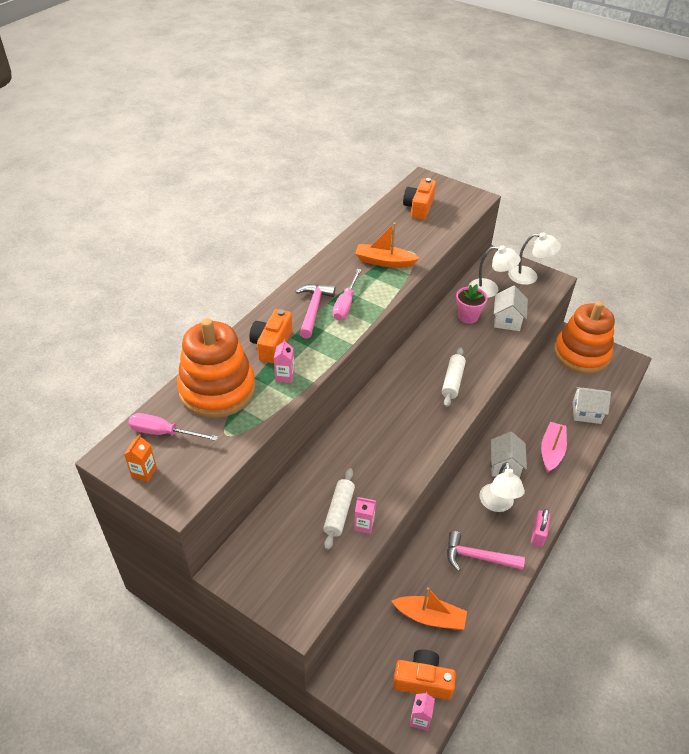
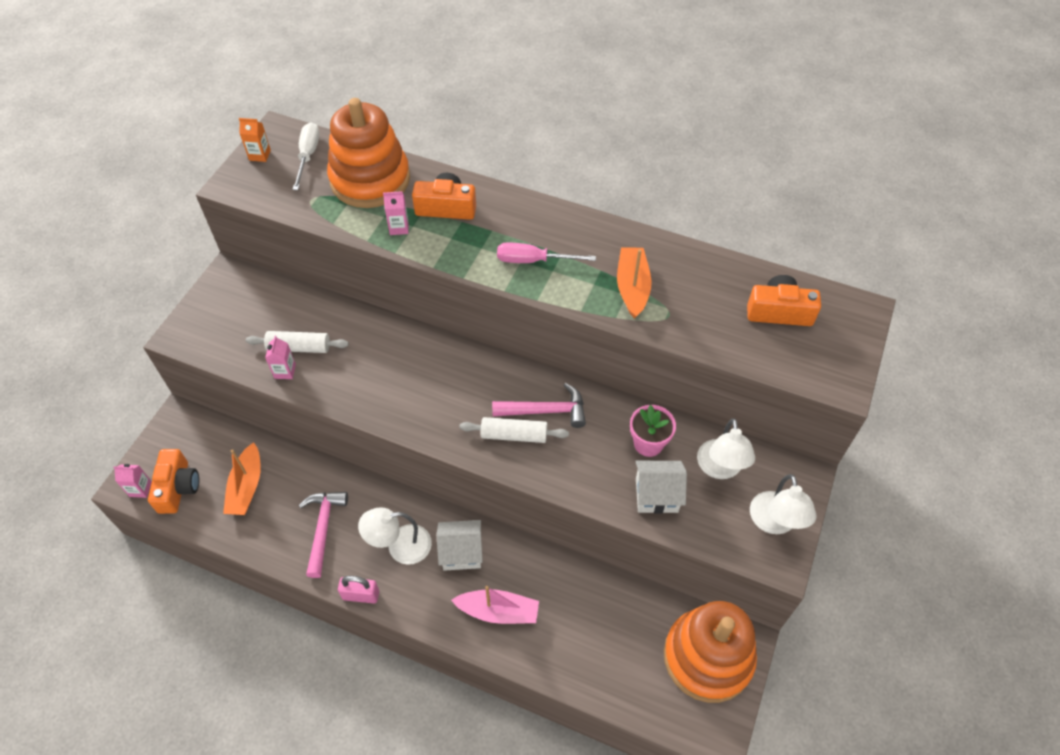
camera: 80 degrees right, 10 degrees up
(163, 433) = (308, 156): pink screwdriver -> white screwdriver
(313, 309) = (515, 232): pink hammer -> pink hammer (545, 411)
(586, 412) = (582, 661): white house -> none

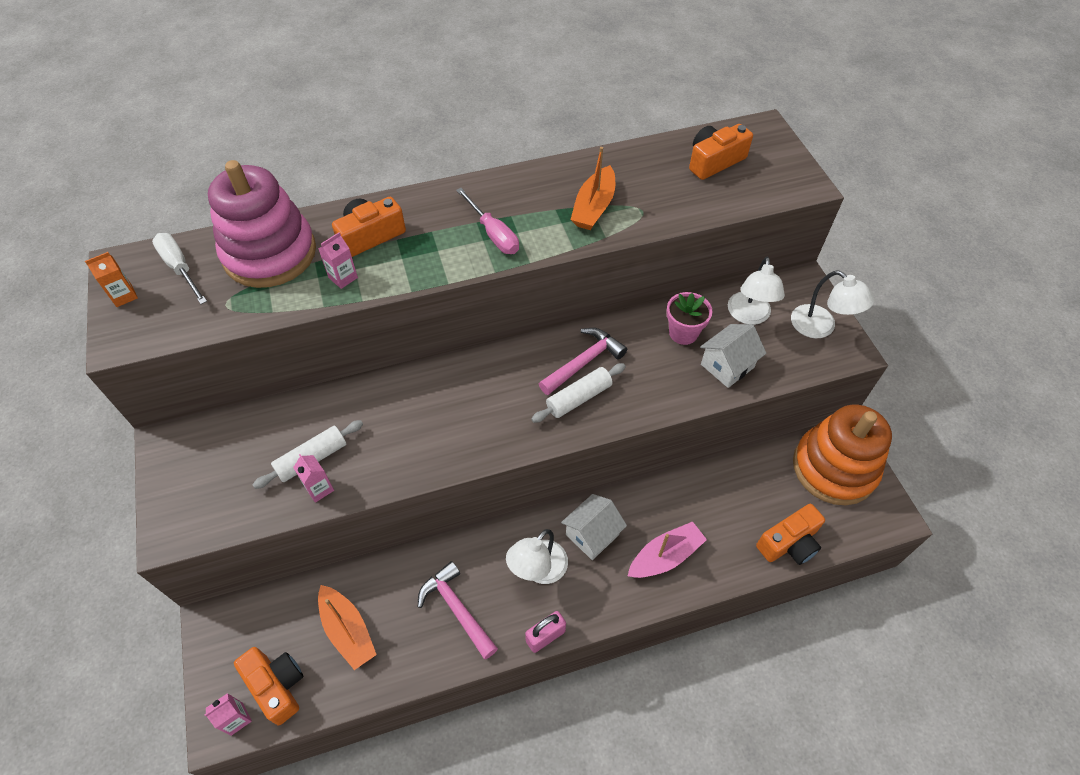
camera: 40 degrees left, 0 degrees up
(370, 180) = (270, 253): orange stacking toy -> pink stacking toy
(533, 260) = (493, 234): pink screwdriver -> pink screwdriver turned 90 degrees counterclockwise
(605, 682) = (789, 543): none -> orange camera
(632, 287) = (594, 207): orange boat -> orange boat turned 120 degrees counterclockwise
(720, 468) = (749, 316): white lamp -> white lamp turned 45 degrees clockwise

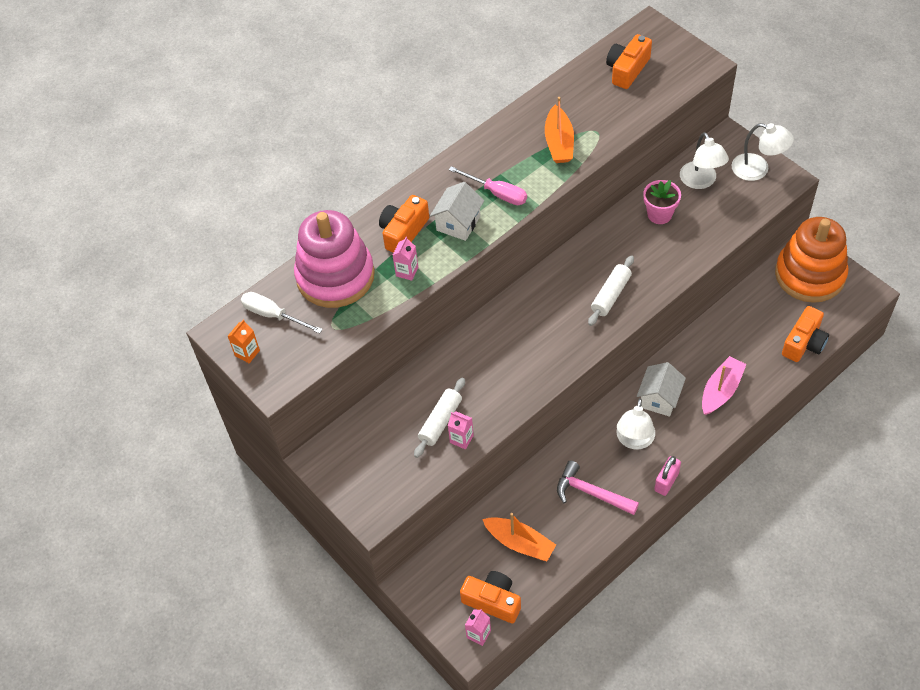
camera: 20 degrees left, 0 degrees up
(584, 362) = (598, 267): pink hammer -> none
(727, 366) = (705, 226): white house -> white house (458, 223)

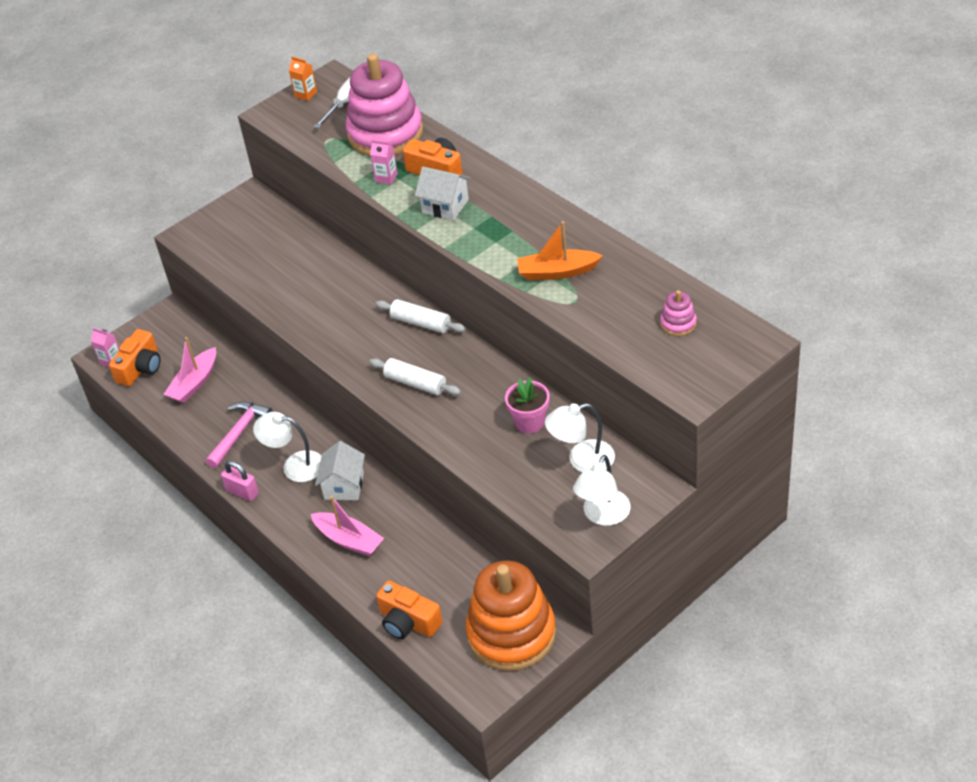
camera: 90 degrees right, 10 degrees down
(440, 421) = (276, 268): white rolling pin -> white rolling pin (421, 323)
(461, 439) = (254, 283): pink carton -> none
(497, 193) = (484, 230): pink screwdriver -> none
(520, 543) = (194, 383): orange boat -> pink boat
(627, 70) = (678, 323): orange camera -> pink stacking toy
(659, 399) = (344, 486): white house -> white house turned 75 degrees clockwise

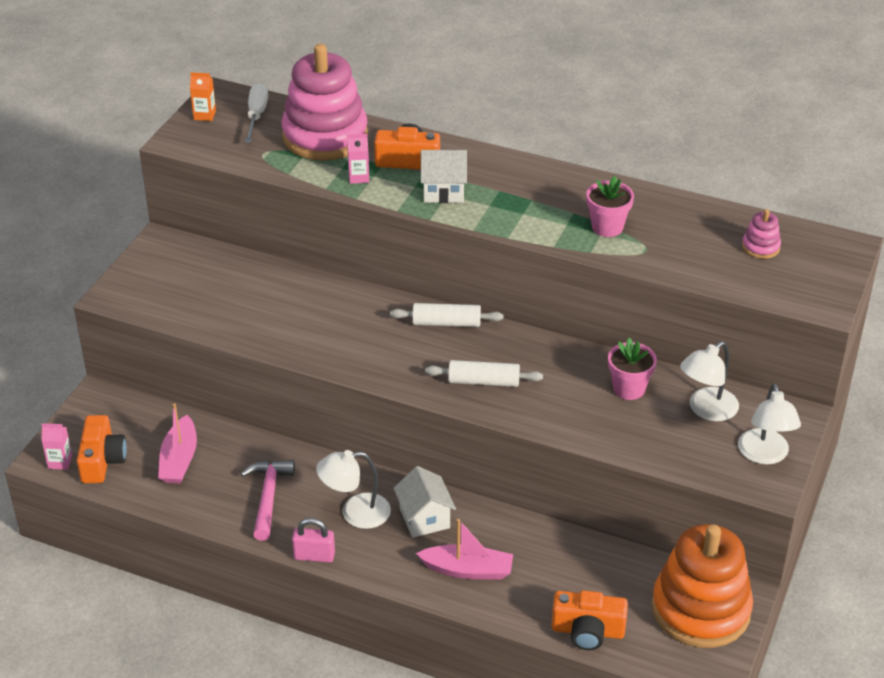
camera: 30 degrees left, 5 degrees down
(557, 272) = (607, 227): orange boat -> pink flower pot

